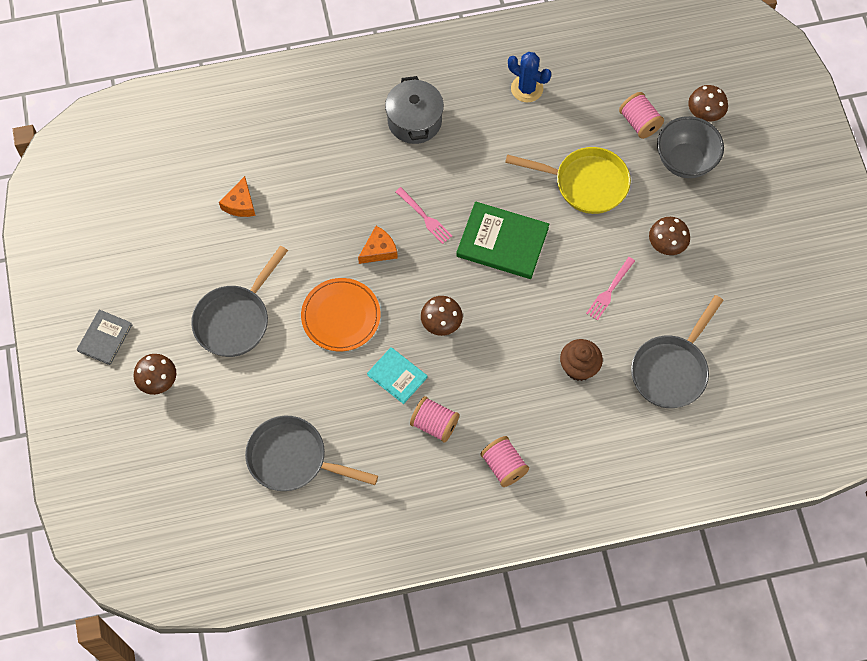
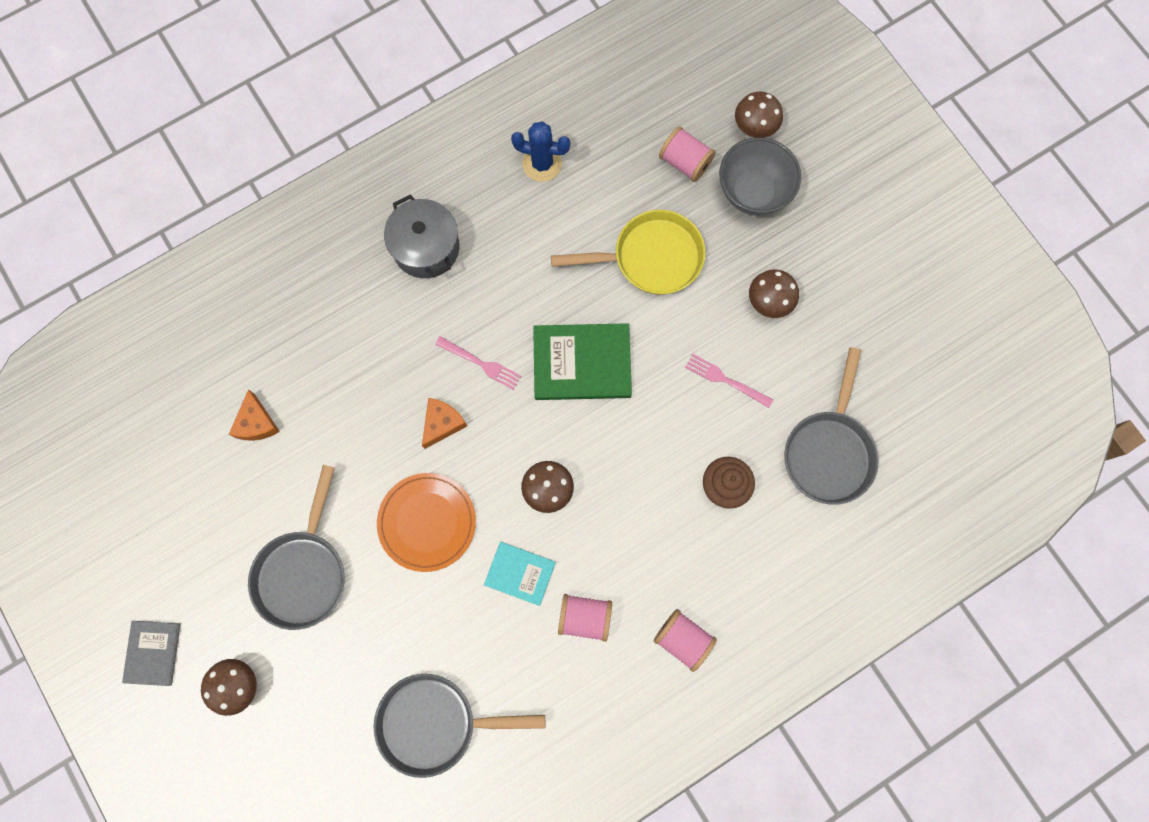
camera: 20 degrees left, 10 degrees up
(609, 291) = (725, 380): pink fork -> pink fork turned 105 degrees clockwise

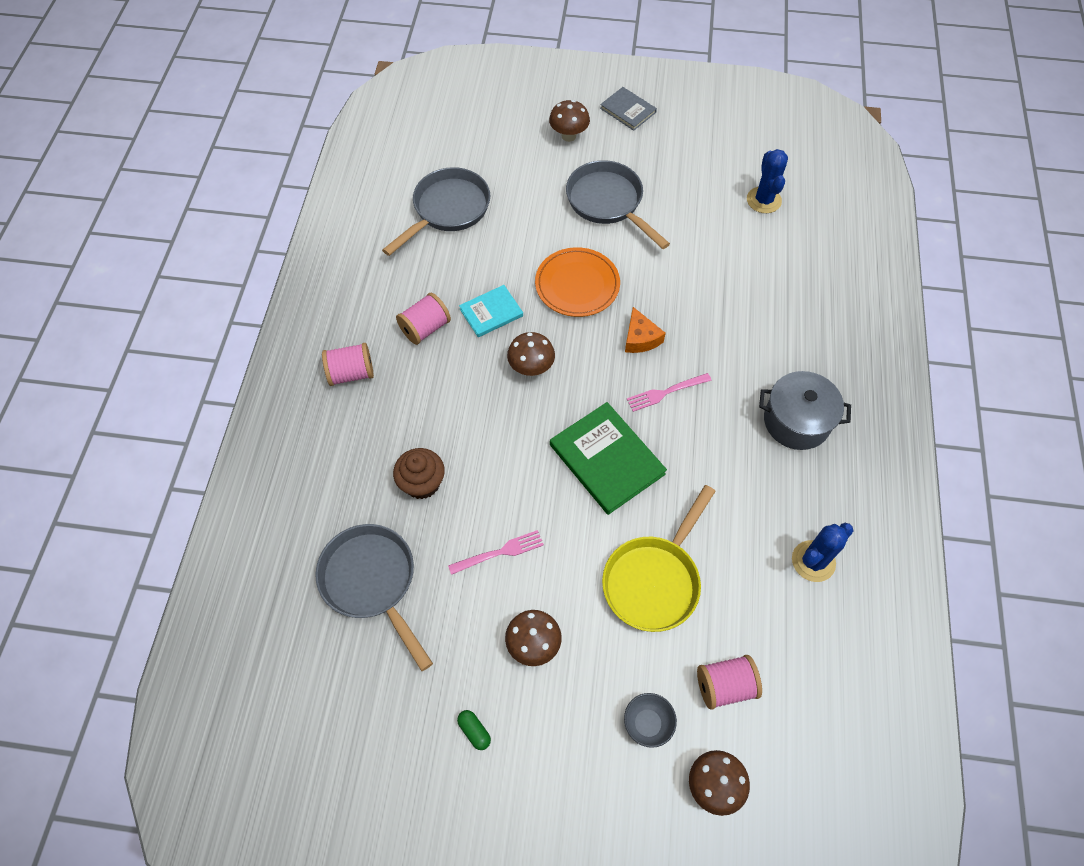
camera: 130 degrees right, 15 degrees down
(188, 429) = (763, 200): none -> blue cactus
(256, 423) = (736, 237): orange cheese -> none
(582, 363) = (607, 459): green book -> green book turned 75 degrees counterclockwise
(753, 192) = (647, 724): grey bowl -> grey bowl, size x0.54
(857, 293) = (474, 731): none -> green capsule

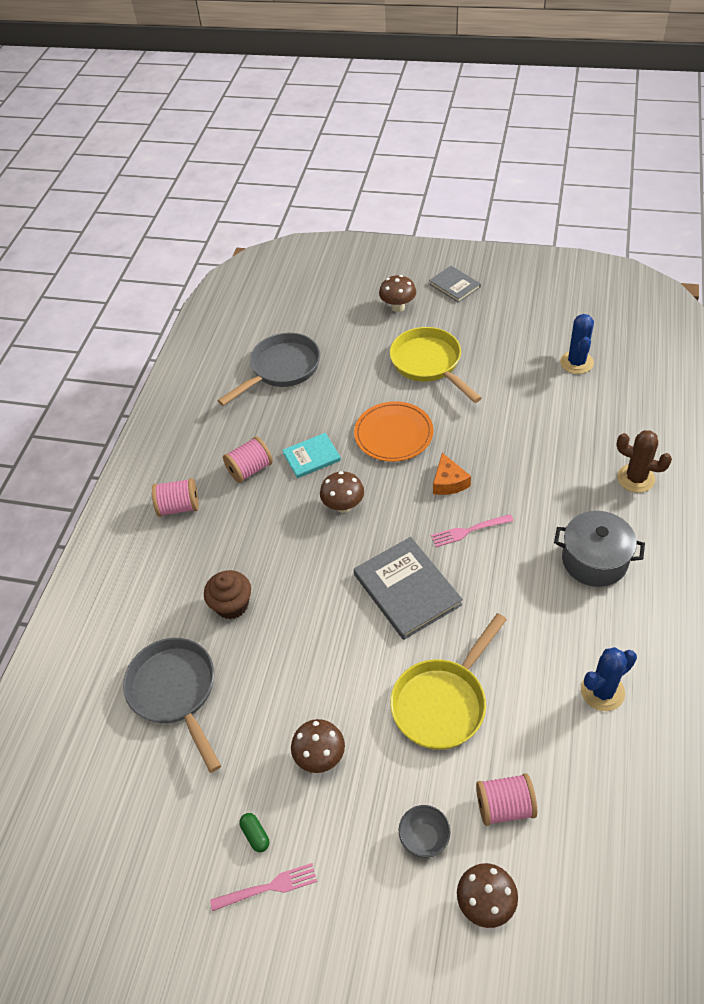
camera: 10 degrees right, 10 degrees down
(500, 552) = (297, 670): pink fork -> pink fork (268, 887)
(607, 459) = (407, 589): green book -> grey book
(608, 203) = (429, 364): grey pan -> yellow pan
(832, 330) = (635, 478): none -> brown cactus

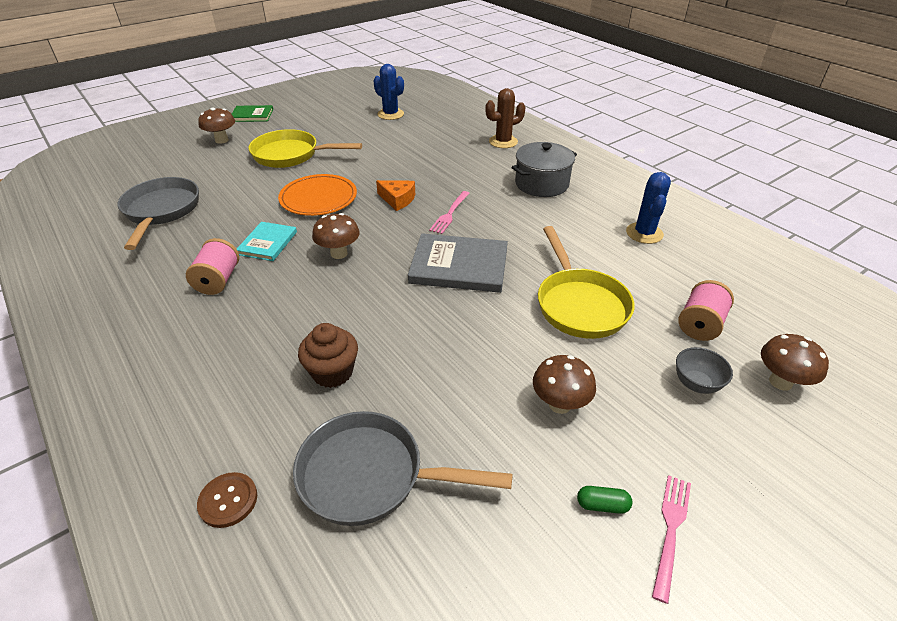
camera: 55 degrees left, 10 degrees down
(108, 638) = (228, 500): none -> brown button
(179, 507) = (174, 346): pink spool -> none
(454, 285) = (252, 115): grey book -> green book

